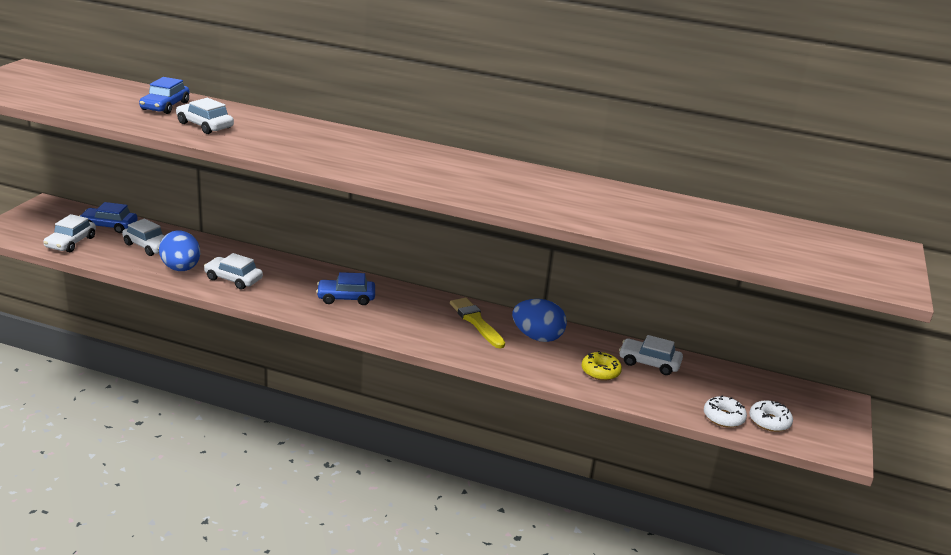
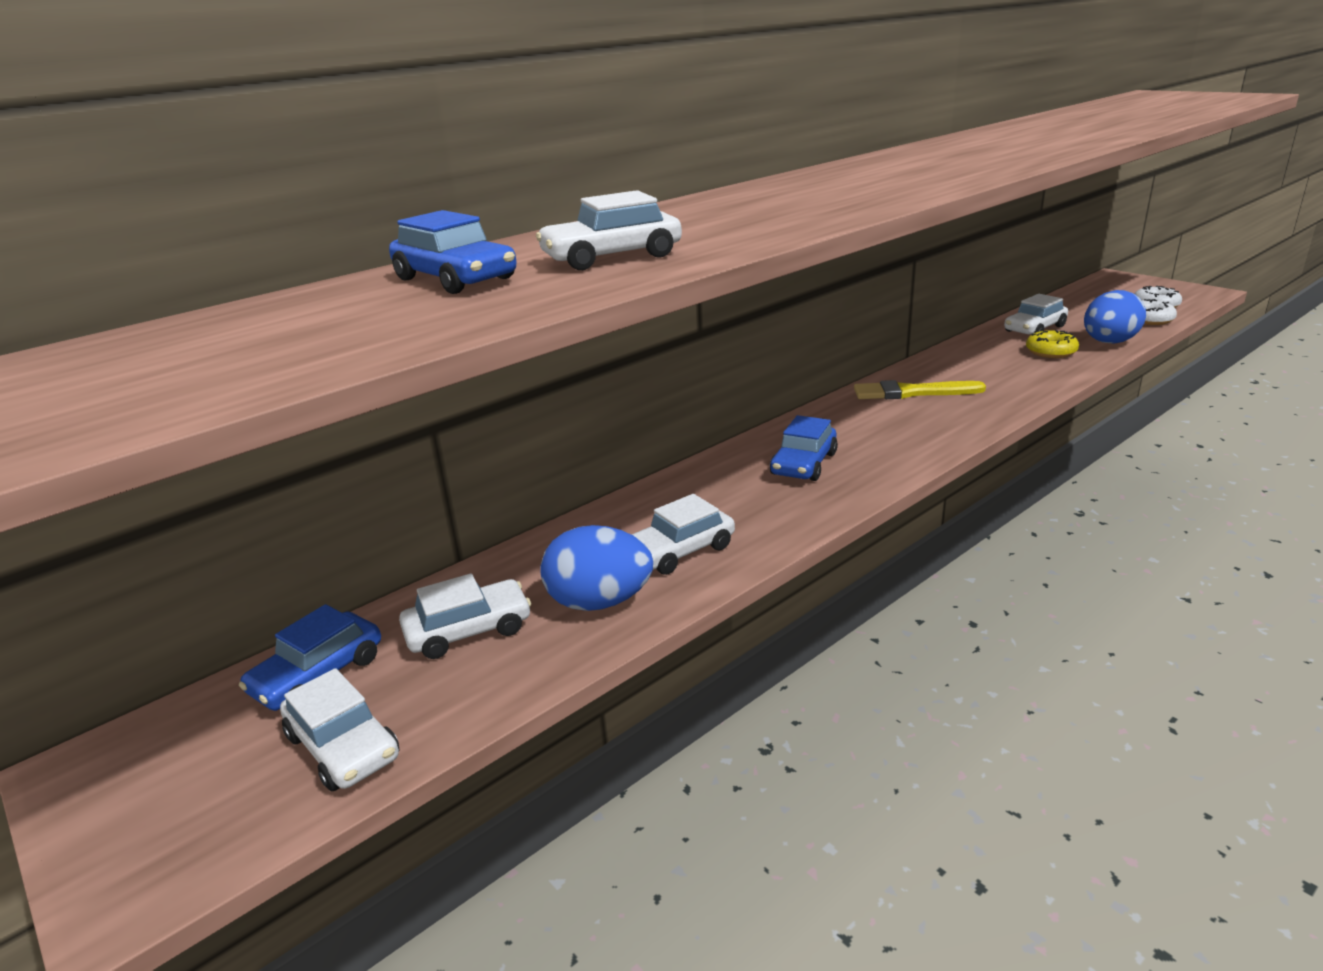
camera: 55 degrees left, 0 degrees up
(537, 337) = (963, 368): blue egg -> blue egg (1108, 342)

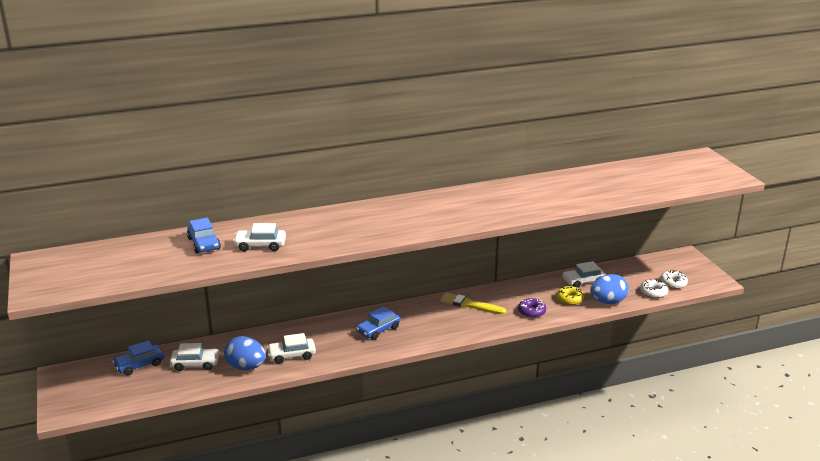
camera: 20 degrees right, 0 degrees up
(343, 746) = (135, 391): white car -> none
(1021, 379) = (531, 312): none -> purple donut

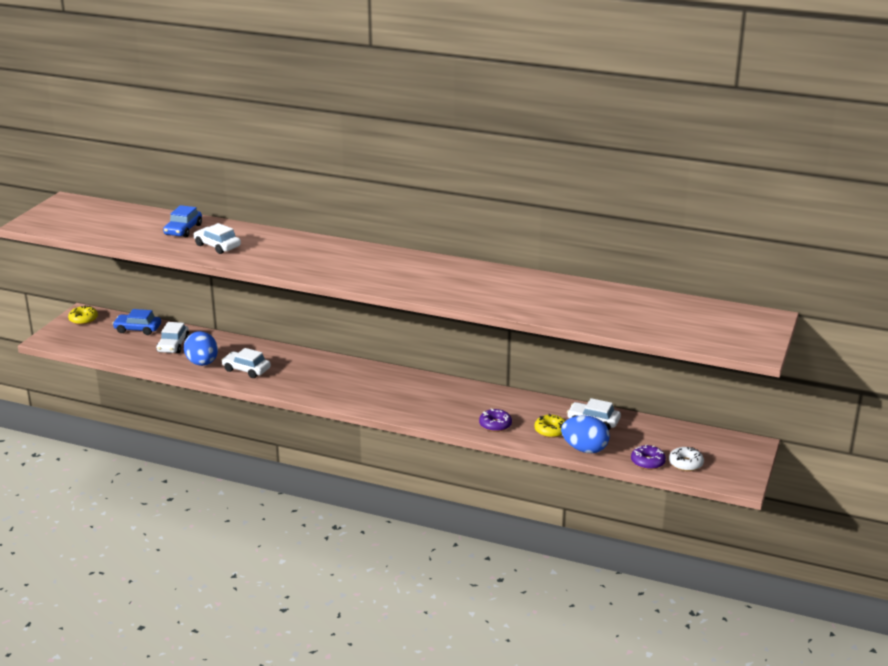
camera: 40 degrees right, 0 degrees up
(70, 379) = (83, 319): none -> yellow donut
(195, 364) = (173, 345): white car -> white car turned 60 degrees clockwise
(378, 330) = (341, 380): blue car -> none
(470, 305) = (450, 395): yellow brush -> none
(653, 292) = (647, 462): white donut -> purple donut

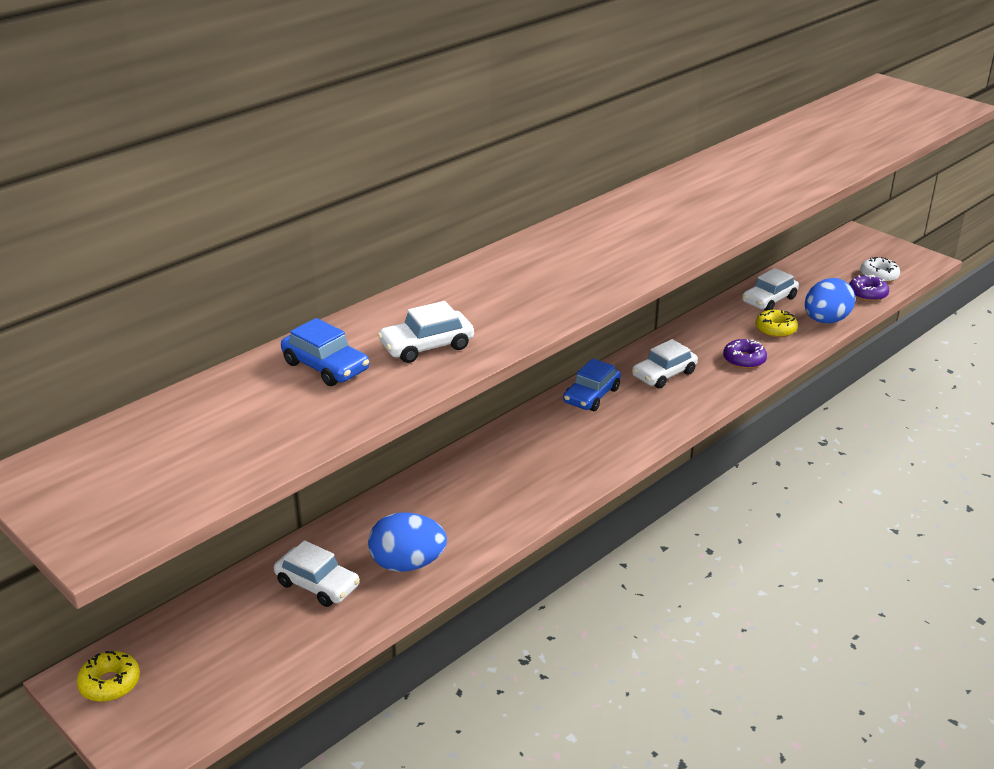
camera: 65 degrees left, 5 degrees up
(137, 329) = (219, 617): blue car -> blue car (591, 395)
(246, 370) = (463, 522): white car -> white car (664, 374)

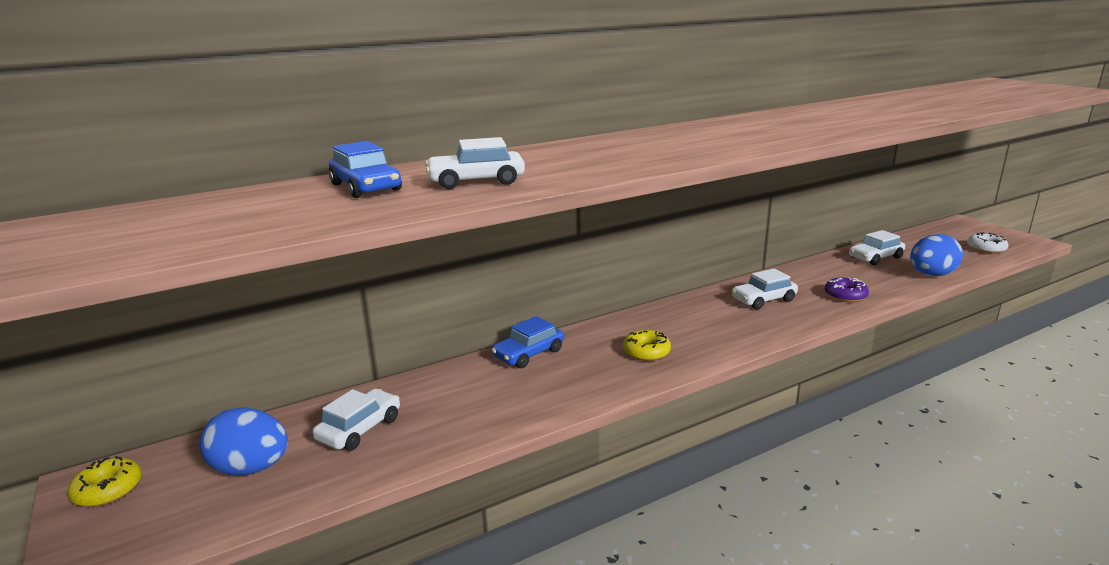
camera: 15 degrees right, 10 degrees down
(317, 585) = (359, 429): white car -> white car turned 105 degrees counterclockwise
(407, 564) = (455, 422): blue egg -> blue egg (251, 468)
(591, 395) = (689, 309): blue car -> blue car (529, 354)
(775, 329) = (879, 277): yellow donut -> yellow donut (646, 352)
(867, 294) = (974, 260): purple donut -> none

